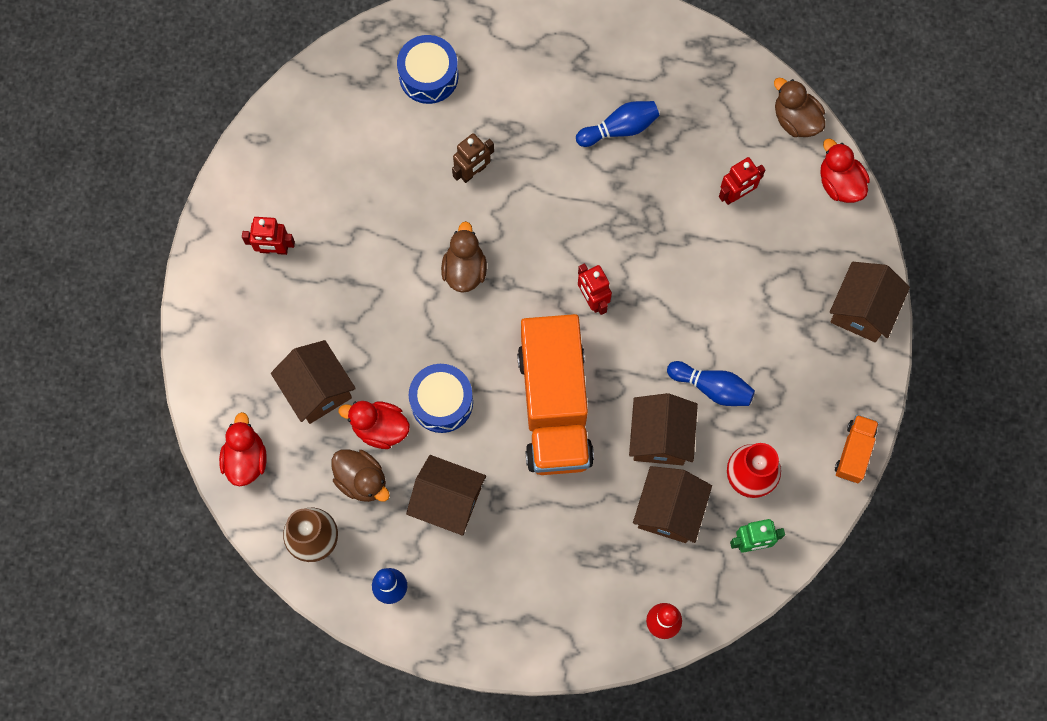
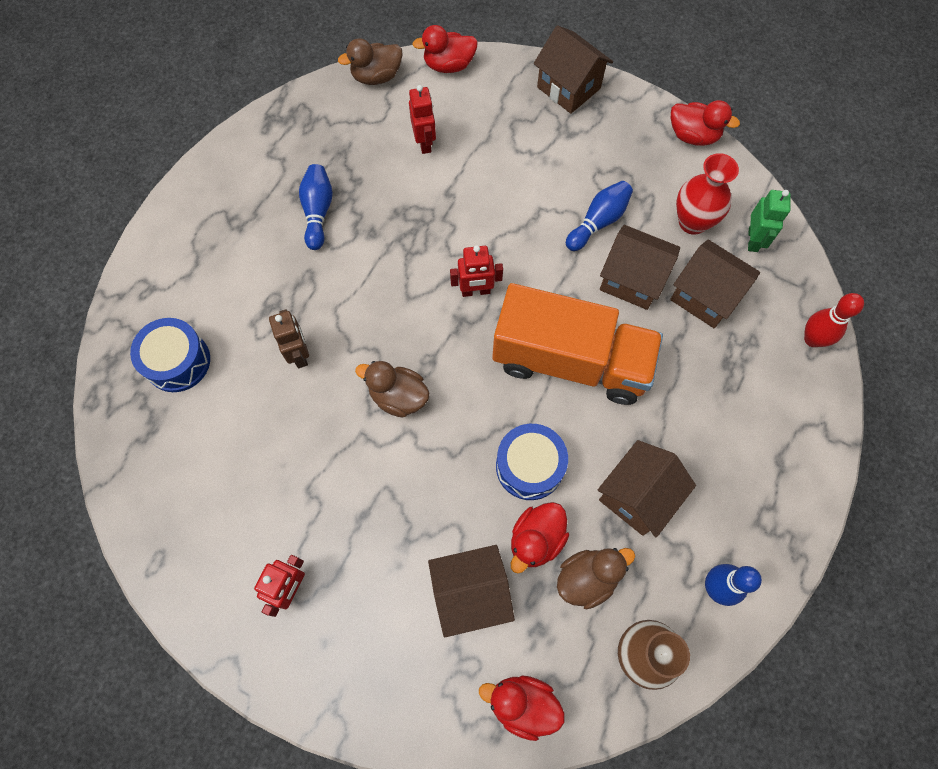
camera: 70 degrees left, 5 degrees down
(854, 452) = (693, 136): orange truck -> red duck

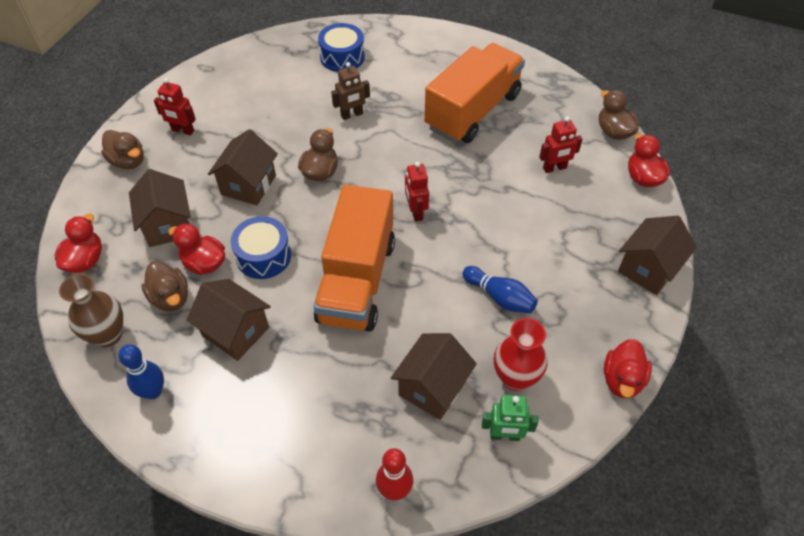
camera: 85 degrees right, 15 degrees down
(318, 212) = (473, 111): blue bowling pin -> orange truck
(343, 666) = (128, 161): none -> brown duck
(632, 280) = (442, 325): brown house -> brown house (248, 185)

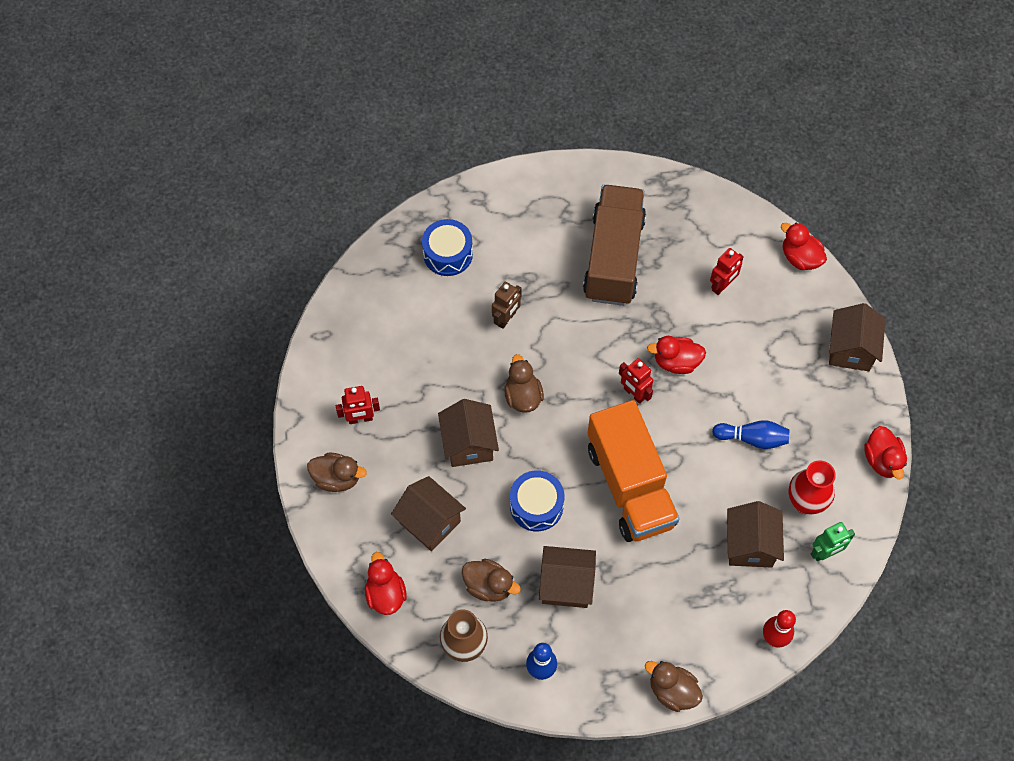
camera: 30 degrees left, 10 degrees up
(204, 263) = (491, 540): red duck -> red duck (676, 362)
(473, 111) = (613, 258): orange truck -> brown truck
(613, 132) = (749, 219): brown duck -> brown duck (672, 691)

